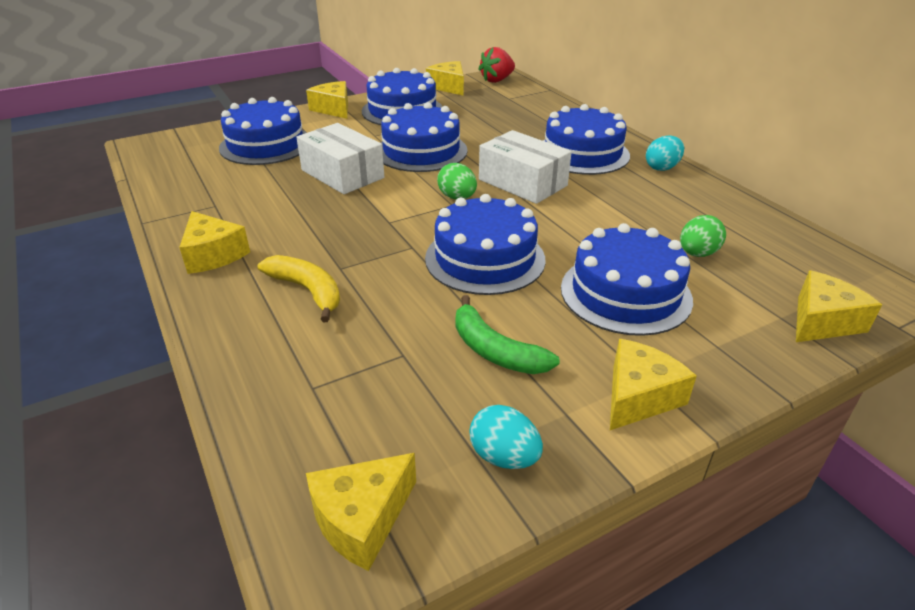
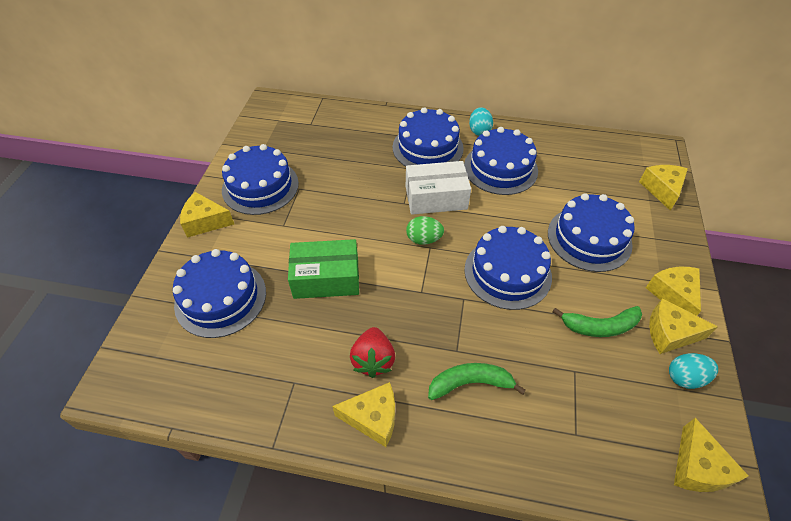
camera: 50 degrees left, 15 degrees up
(308, 291) = (470, 383): yellow banana -> green banana
(342, 174) = (326, 278): white box -> green box
(421, 151) = (339, 216): blue cake -> blue cake (500, 168)
(449, 87) = (251, 138): yellow cheese -> yellow cheese (669, 333)
(497, 80) = (273, 109): red strawberry -> red strawberry (373, 360)
(697, 253) = (576, 185): green egg -> none

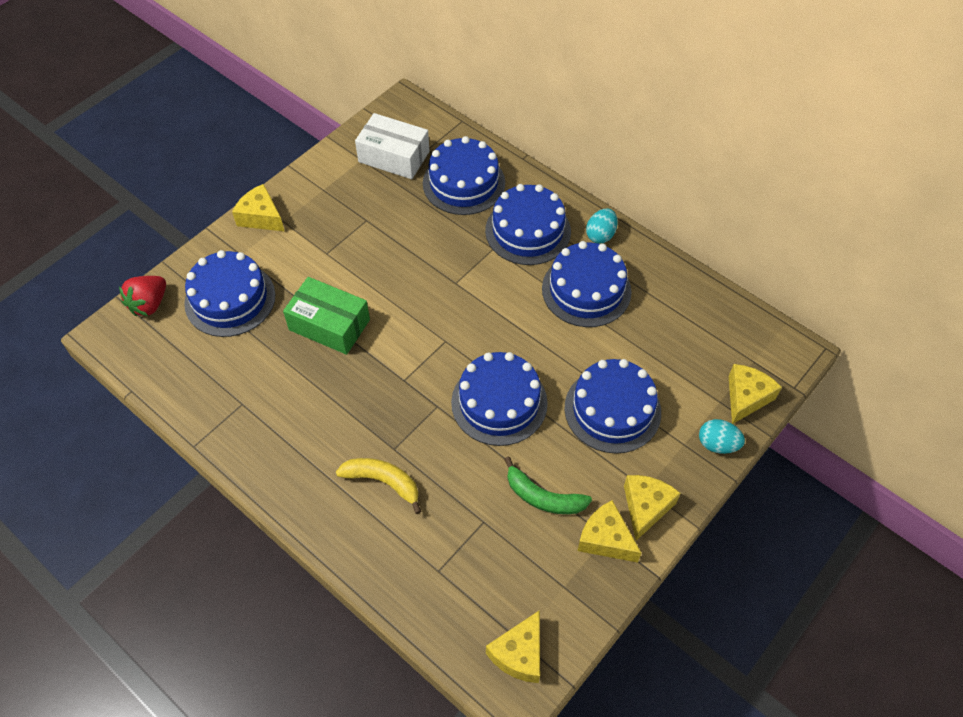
camera: 30 degrees right, 5 degrees up
(260, 186) = (332, 201): blue cake -> blue cake (464, 183)
(373, 360) = (317, 419): red strawberry -> red strawberry (149, 304)
(373, 418) = (283, 466): yellow cheese -> none
(424, 239) = (445, 330): green egg -> none
(436, 197) = (492, 291): white box -> white box (394, 156)
(470, 383) = (383, 482): green banana -> yellow banana
(685, 377) = (581, 582): turquoise egg -> turquoise egg (717, 444)

